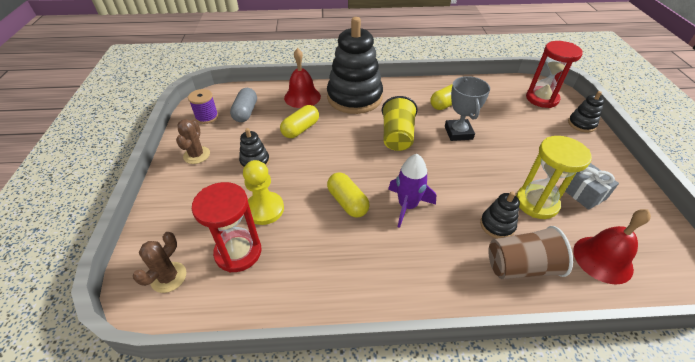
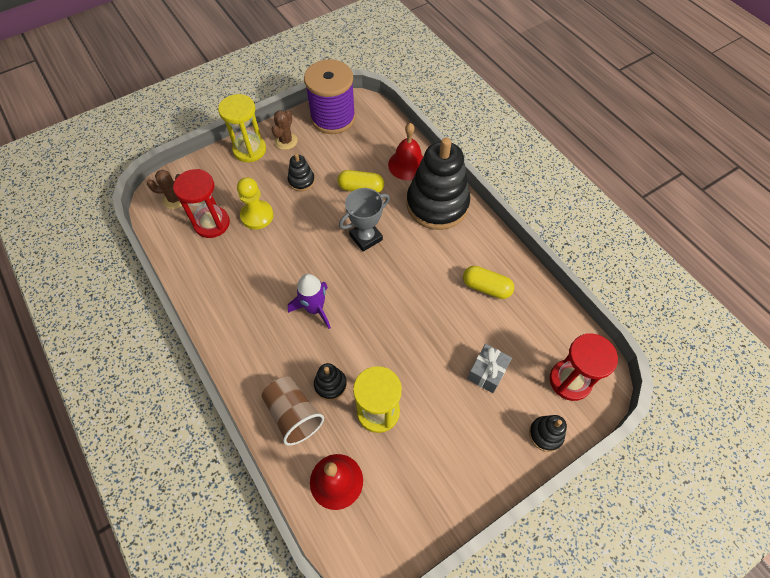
camera: 60 degrees right, 15 degrees up
(176, 185) = (249, 150): none -> yellow hourglass
(196, 155) = (286, 141): brown cactus -> brown cactus turned 45 degrees counterclockwise
(207, 117) = (333, 118): purple spool -> purple spool, size x2.09
(246, 112) = (356, 138): grey capsule -> none
(347, 202) = (294, 265): yellow capsule -> none
(397, 136) = (400, 265): yellow cup -> none
(458, 133) = (442, 314): grey trophy -> grey trophy (366, 237)
(583, 193) = (418, 453): grey gift -> grey gift (487, 372)

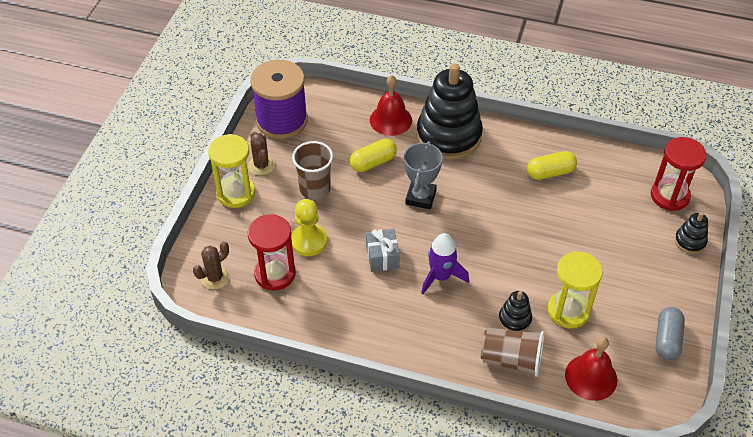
camera: 40 degrees left, 10 degrees down
(301, 181) = (315, 189): black stacking toy -> brown cup
(432, 504) = (667, 339): none -> grey capsule
(487, 372) = (612, 230): grey gift -> grey gift (382, 257)

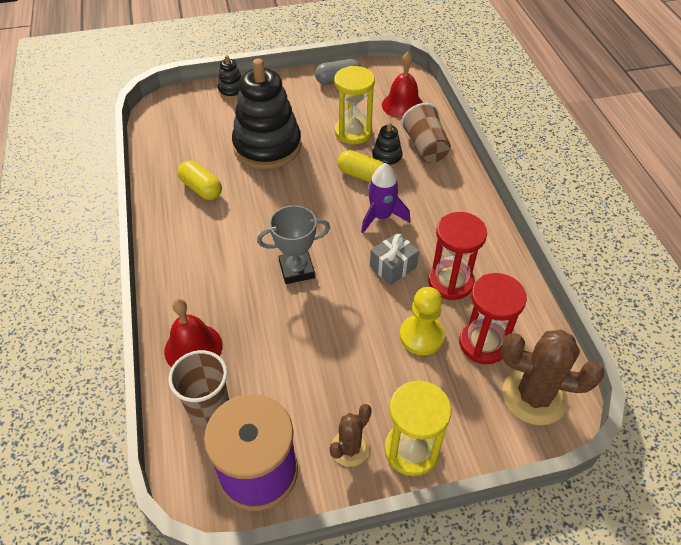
camera: 120 degrees left, 0 degrees up
(215, 277) = (534, 396): brown cactus -> brown cactus, size x1.75
(315, 189) = (348, 369): brown cup -> brown cup (209, 408)
(373, 162) = (273, 333): yellow capsule -> yellow capsule (362, 175)
(448, 136) = (192, 283): black stacking toy -> black stacking toy (267, 146)
(669, 196) = (186, 111): red hourglass -> red hourglass (450, 282)

